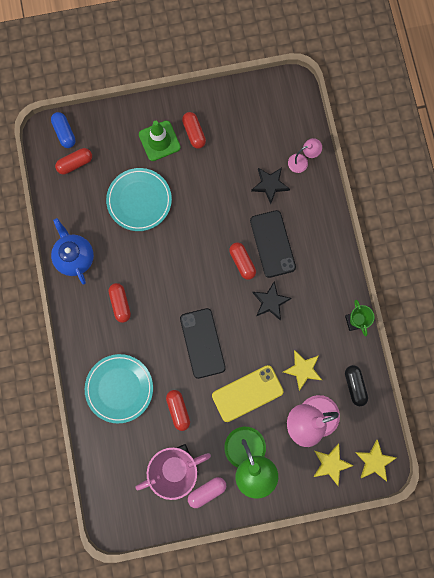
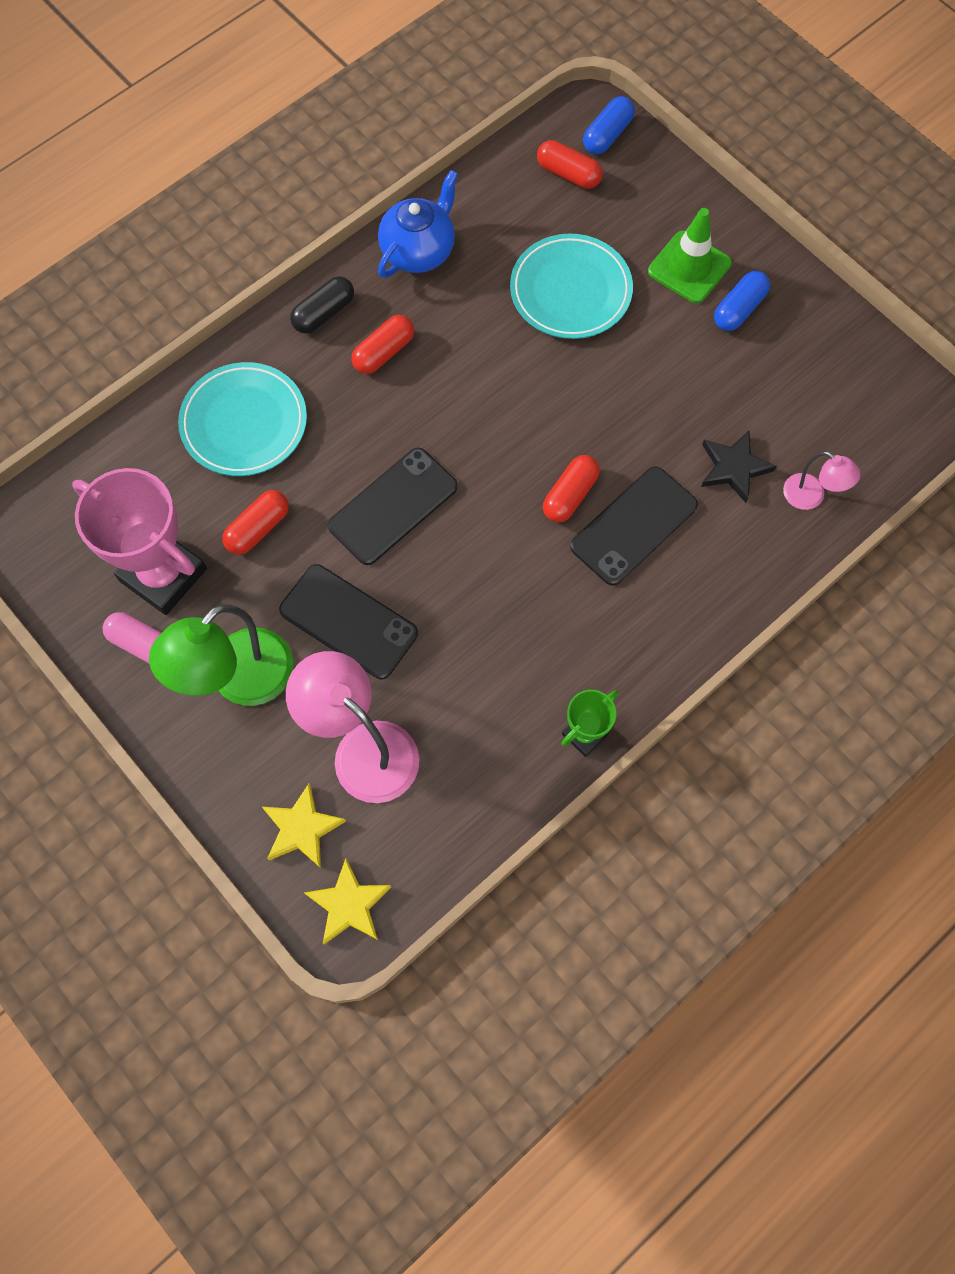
camera: 60 degrees right, 10 degrees down
(194, 133) = (739, 309): red capsule -> blue capsule
(247, 393) = (348, 621): yellow phone -> black phone
(270, 302) = (530, 575): black star -> none
(302, 369) = (444, 691): yellow star -> none
(354, 385) = (467, 796): black capsule -> black capsule (324, 313)

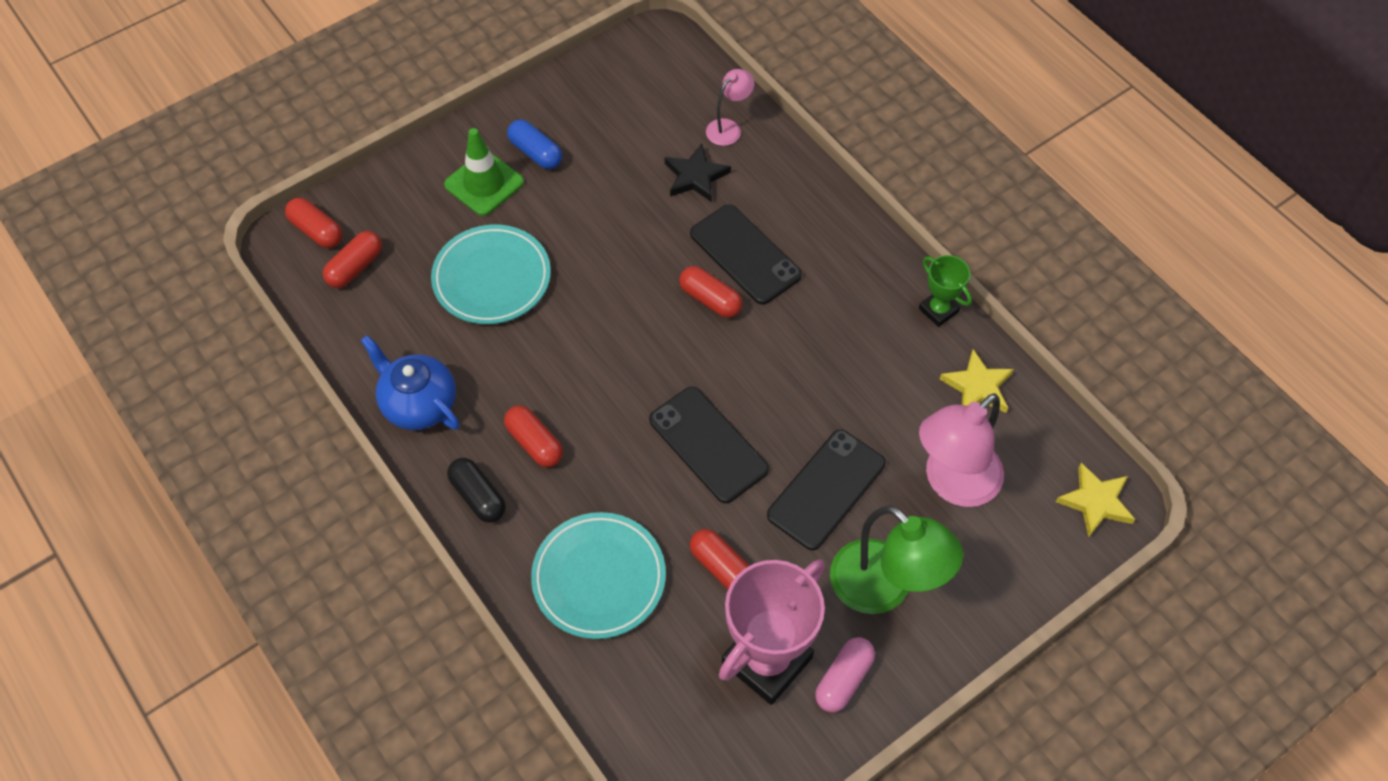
camera: 85 degrees left, 10 degrees down
(302, 828) = (1028, 538): yellow star -> yellow star (977, 387)
(607, 135) = (317, 231): blue capsule -> red capsule

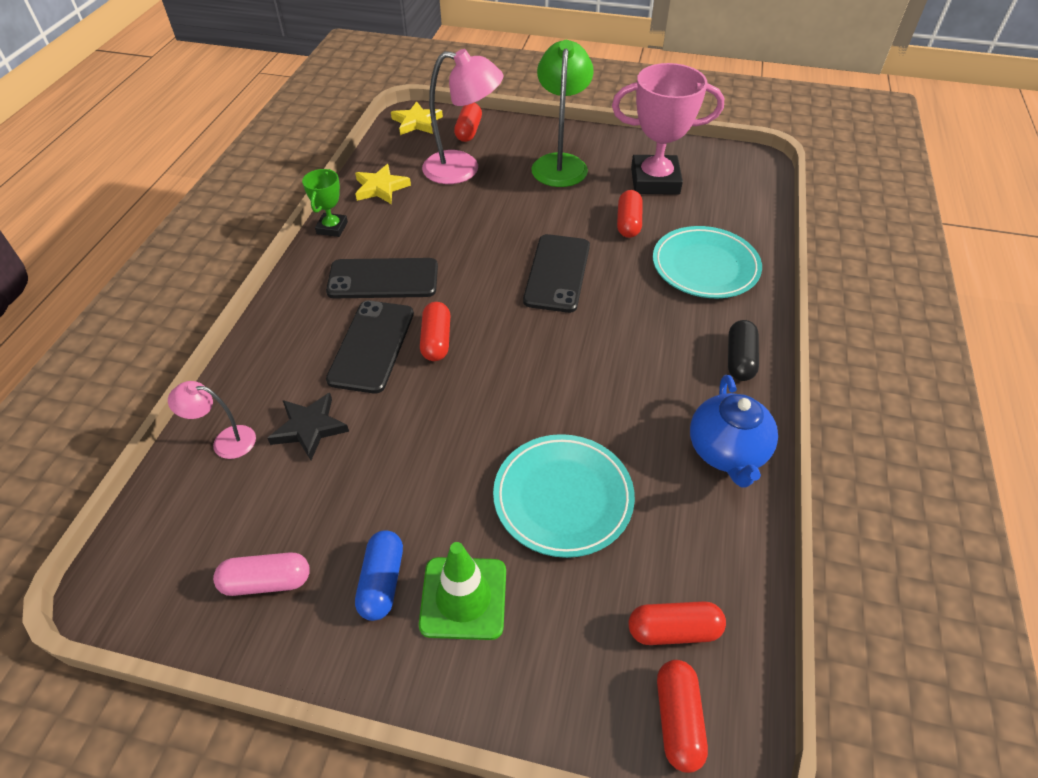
camera: 130 degrees left, 10 degrees down
(534, 443) = (665, 358): red capsule -> red capsule (468, 131)
(826, 489) = (525, 210): black phone -> black phone (383, 279)
(843, 679) = (627, 153): pink capsule -> pink capsule (267, 581)

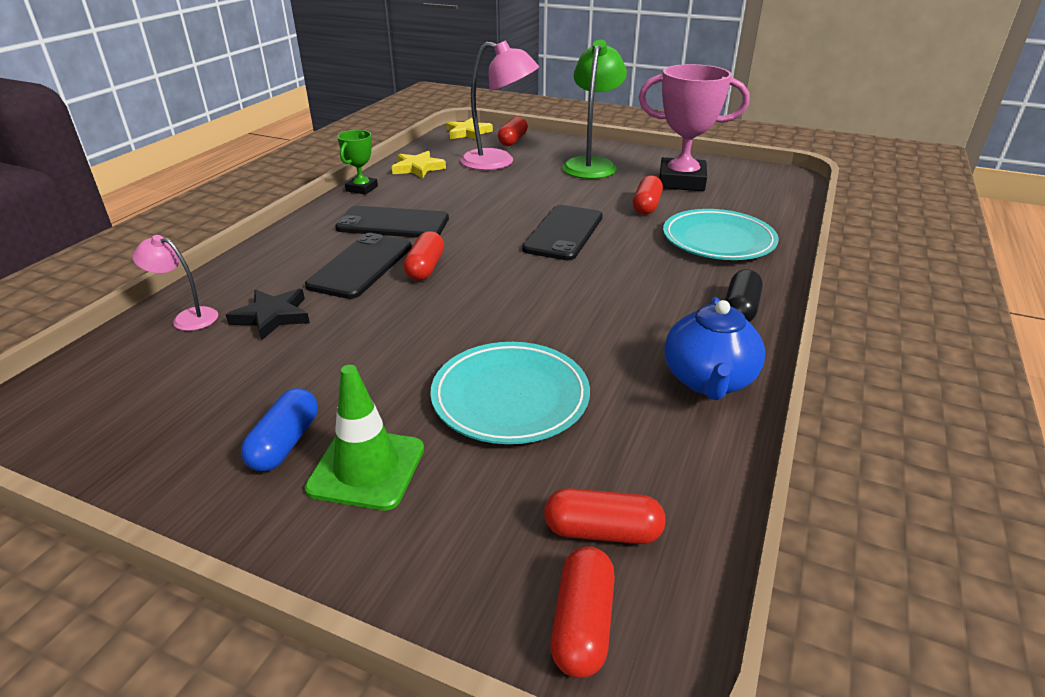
camera: 10 degrees right, 15 degrees down
(267, 581) = (166, 428): pink capsule -> none

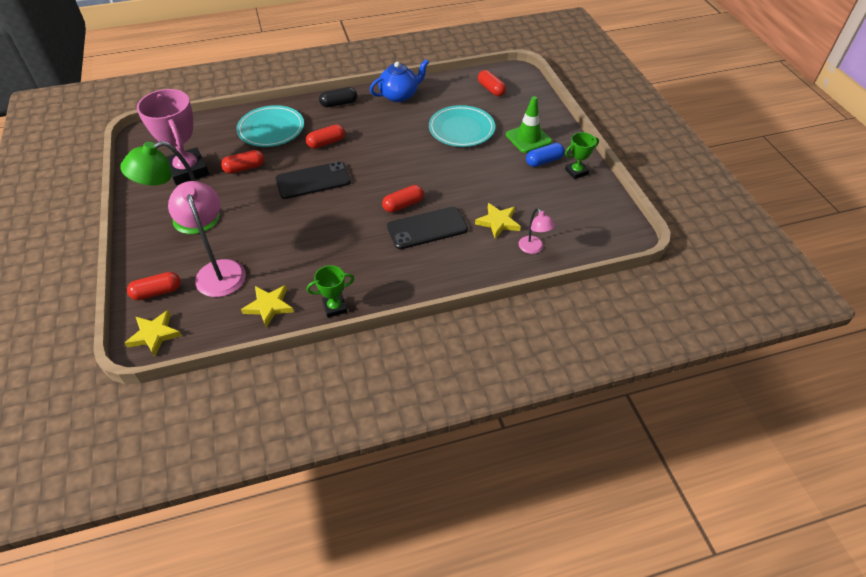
camera: 130 degrees left, 15 degrees up
(195, 465) = (576, 172): none -> green trophy
(272, 316) = (498, 222): black star -> yellow star
(393, 223) = (369, 252): black phone -> none
(582, 624) = (520, 81): red capsule -> red capsule (326, 143)

